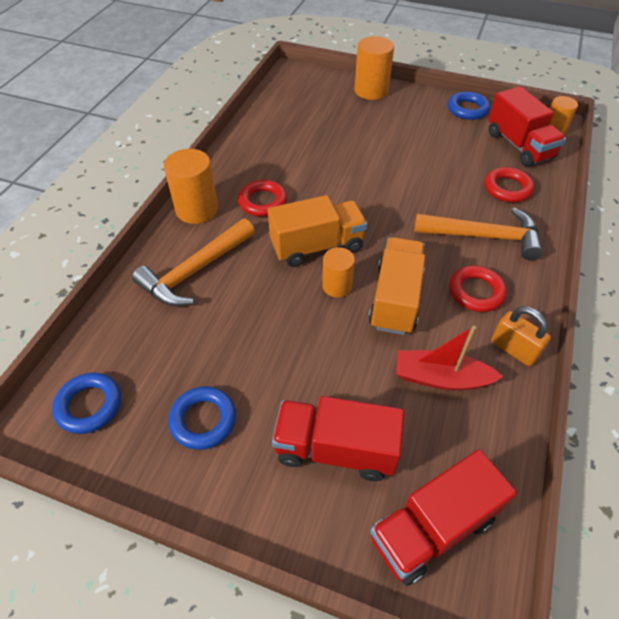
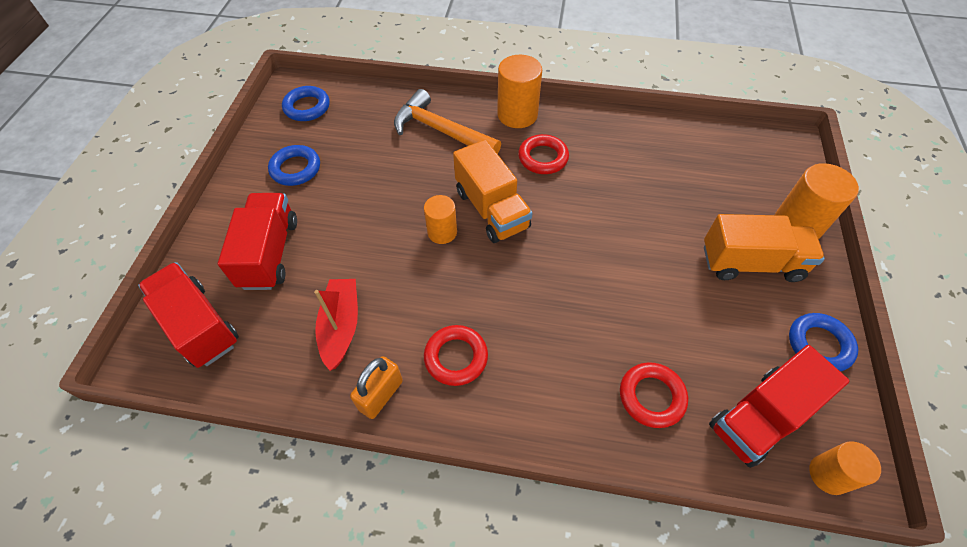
camera: 80 degrees right, 5 degrees up
(395, 299) = (433, 282): orange truck -> orange truck (751, 263)
(484, 236) = (548, 367): orange hammer -> none

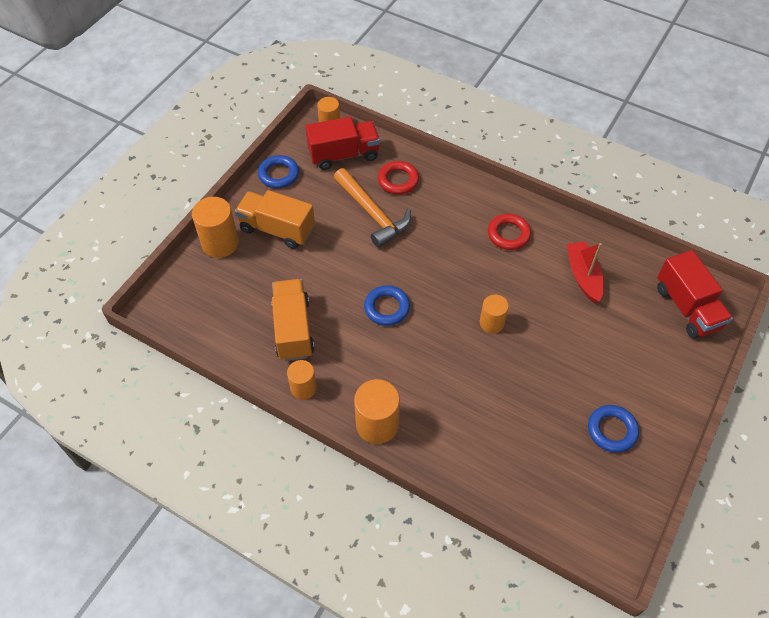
camera: 160 degrees left, 0 degrees up
(269, 253) = (636, 349): red truck -> none
(307, 107) = (596, 514): blue ring -> blue ring (387, 308)
(341, 326) = (583, 276): red boat -> red boat turned 150 degrees clockwise
(381, 395) = (562, 228): orange padlock -> none
(441, 131) = (461, 430): orange hammer -> orange hammer (373, 214)
(491, 209) = (444, 330): orange truck -> orange truck (293, 329)
(543, 158) = (377, 365): red ring -> none
(599, 121) = (303, 388): none -> orange cylinder

